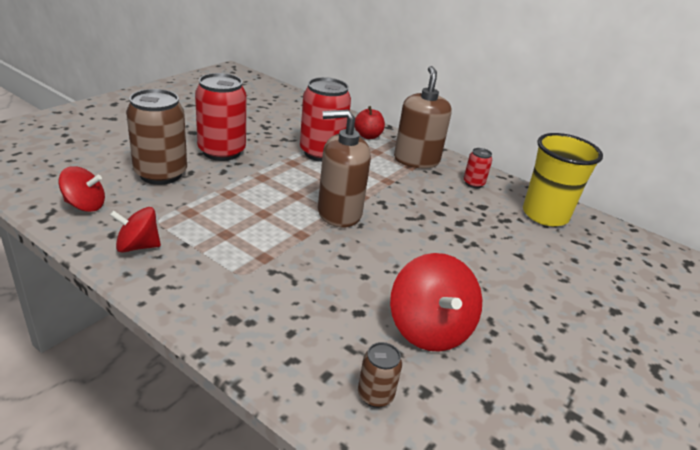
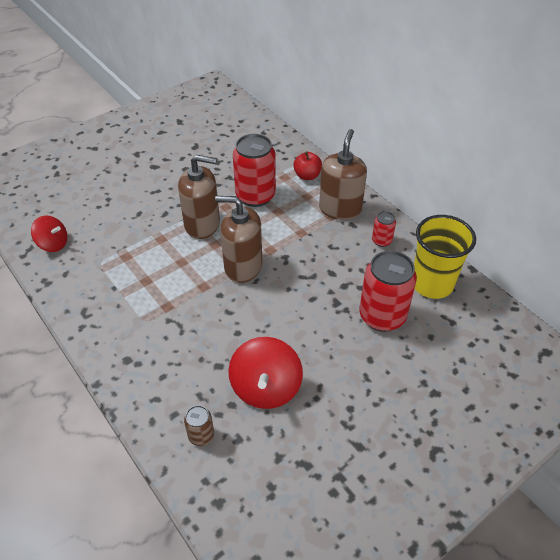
camera: 20 degrees right, 15 degrees up
(138, 246) = (80, 287): red spinning top -> none
(161, 174) = (115, 214): brown can -> none
(222, 152) = (170, 191): red can -> red can (382, 316)
(273, 179) = (202, 224): none -> brown soap dispenser

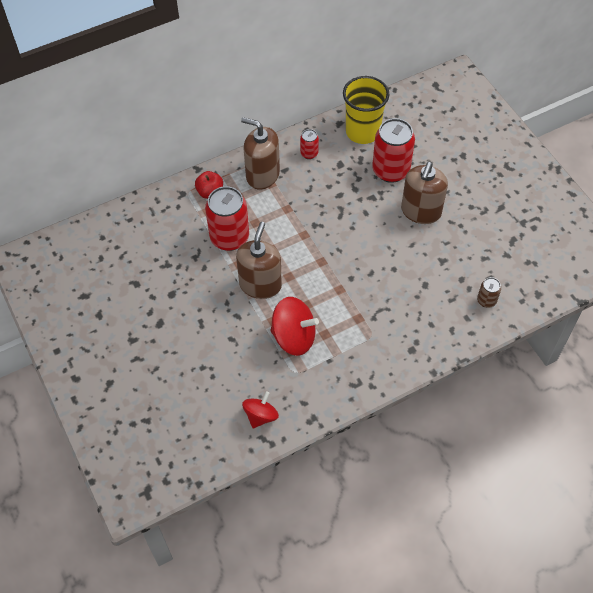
camera: 80 degrees left, 10 degrees up
(243, 266) = (321, 257): brown soap dispenser -> brown soap dispenser (421, 211)
(266, 388) = (449, 255): red spinning top -> red spinning top (294, 337)

